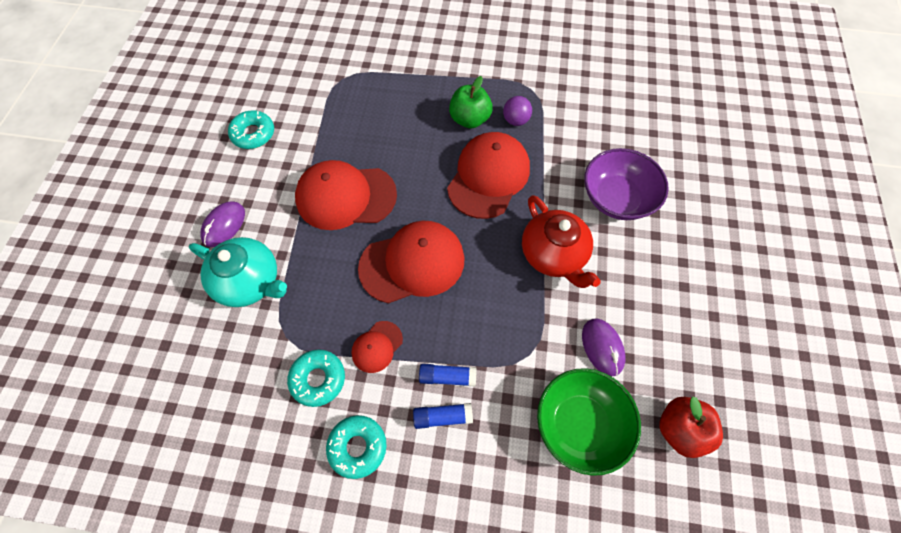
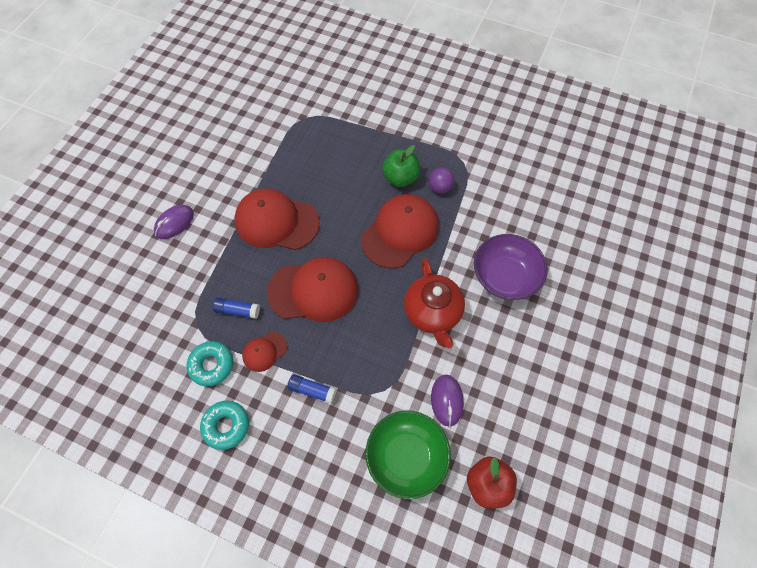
camera: 15 degrees right, 0 degrees up
(250, 282) = (182, 274): turquoise teapot -> none
(253, 134) = (218, 151): turquoise donut -> none
(442, 417) = (298, 421): blue glue stick -> blue glue stick (237, 310)

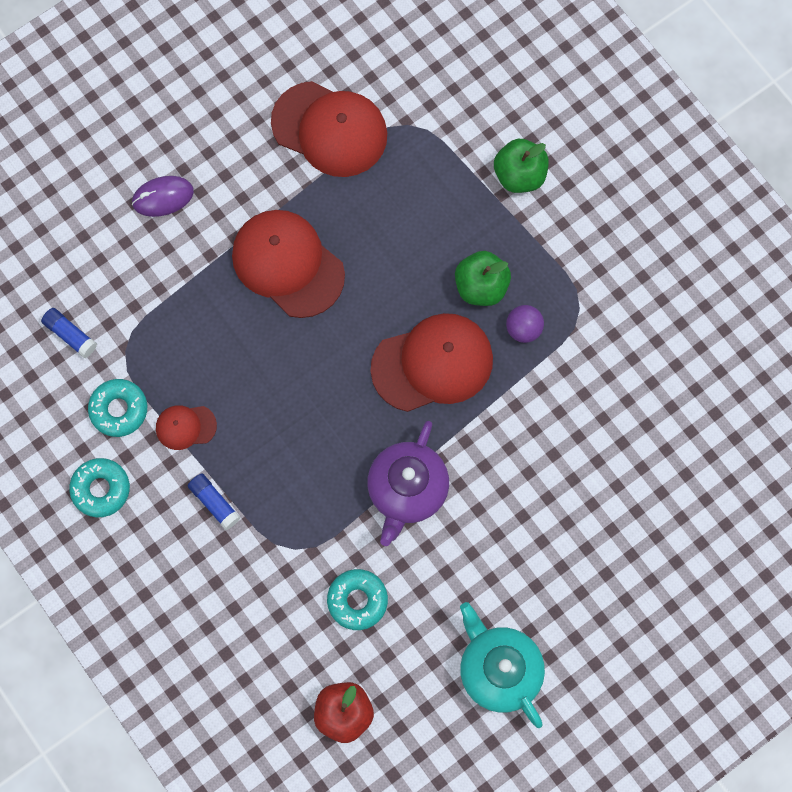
camera: 30 degrees right, 10 degrees up
(237, 310) = (180, 358): blue glue stick -> blue glue stick (70, 335)
(313, 291) = (282, 383): red cap -> red cap (329, 129)
(384, 113) = (519, 175): none -> green apple
(406, 457) = (274, 635): green bowl -> none
(433, 313) = (407, 490): red teapot -> purple teapot
(447, 400) = (357, 600): purple mouse -> turquoise donut
(504, 277) = (524, 495): purple bowl -> none
(565, 392) = (499, 669): none -> turquoise teapot

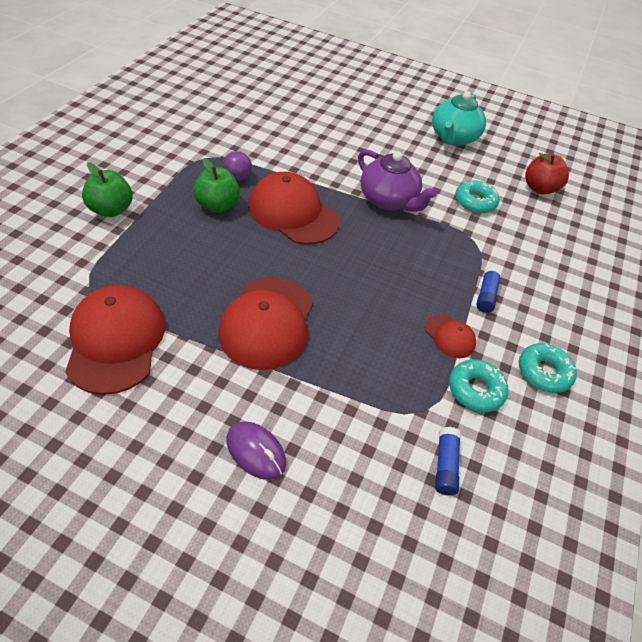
camera: 125 degrees left, 25 degrees down
(407, 490) = (389, 200): purple teapot -> purple teapot turned 60 degrees clockwise

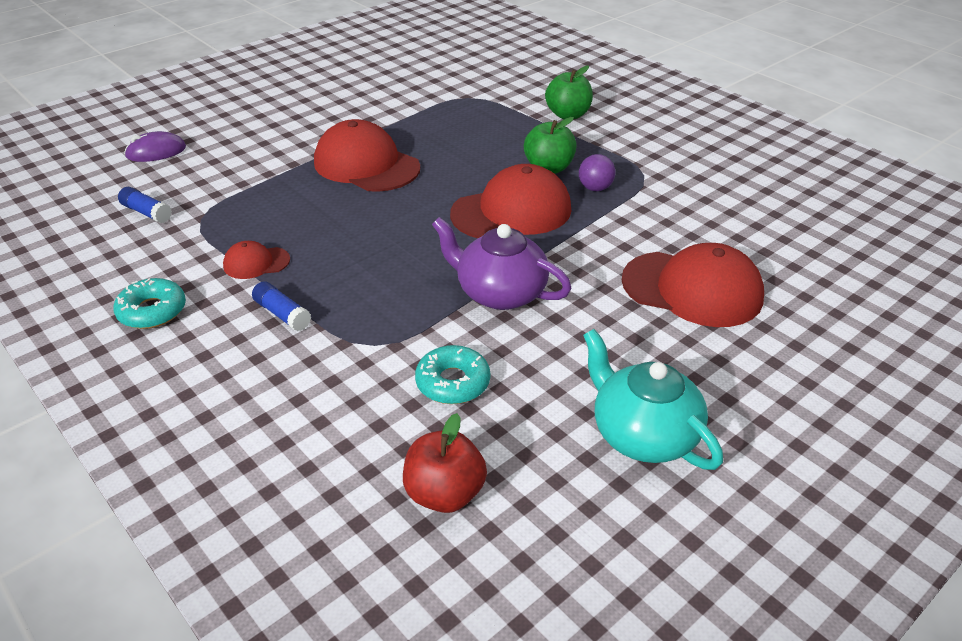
camera: 120 degrees right, 10 degrees down
(116, 341) = (402, 102): red cap -> red cap (692, 289)
(256, 451) = (253, 138): purple mouse -> purple mouse (156, 152)
(389, 200) = (499, 293): purple teapot -> purple teapot turned 45 degrees clockwise
(475, 390) = (186, 255): turquoise donut -> none

